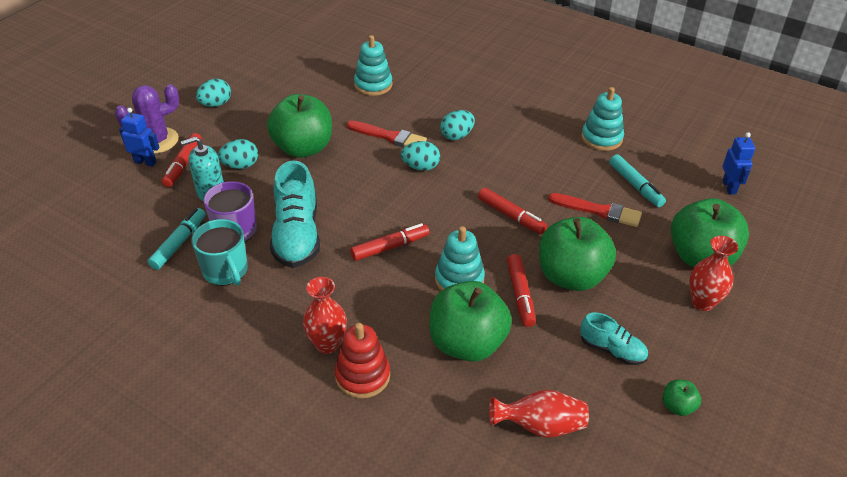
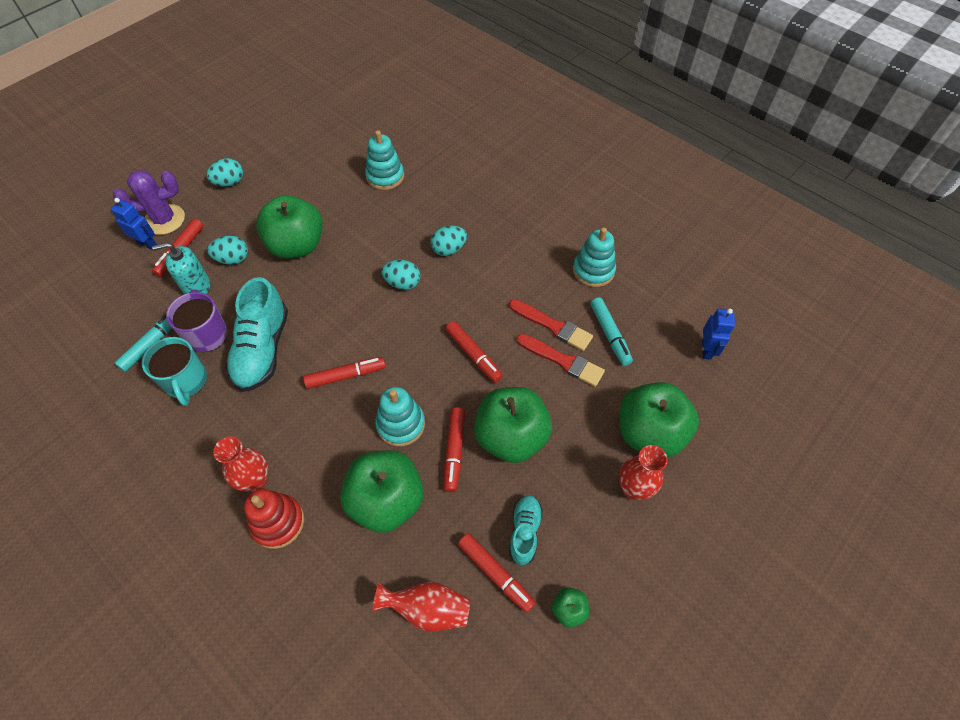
camera: 10 degrees right, 15 degrees up
(389, 137) = (383, 242): red brush -> red brush (553, 326)
(596, 387) = (495, 573): none -> red marker
(612, 350) = (524, 531): turquoise shoe -> turquoise shoe turned 120 degrees counterclockwise

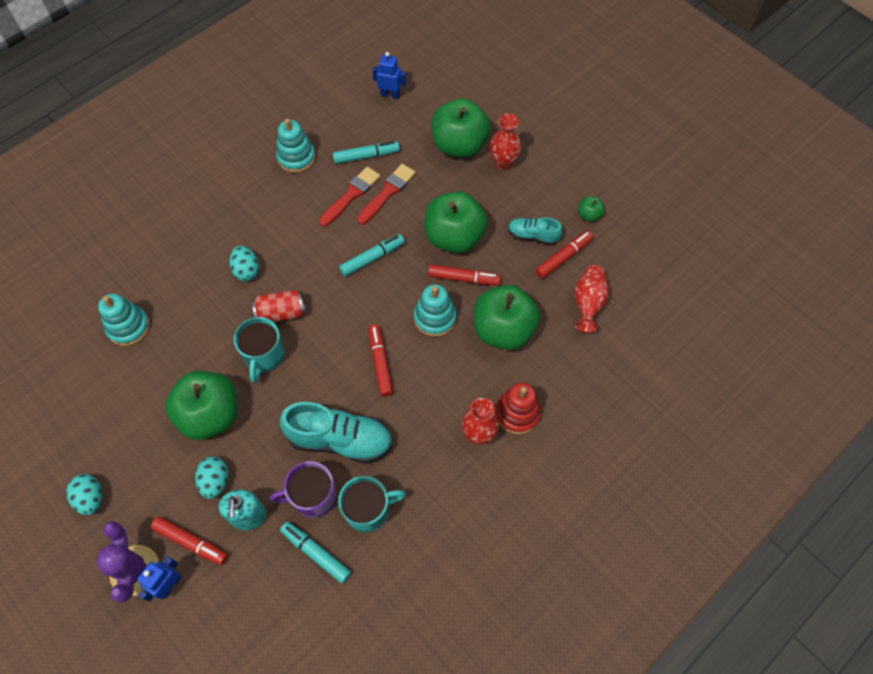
camera: 85 degrees left, 5 degrees up
(355, 276) = (264, 356): none -> turquoise mug
(402, 283) = (281, 313): turquoise egg -> red can
(473, 355) = (372, 258): red marker -> turquoise marker

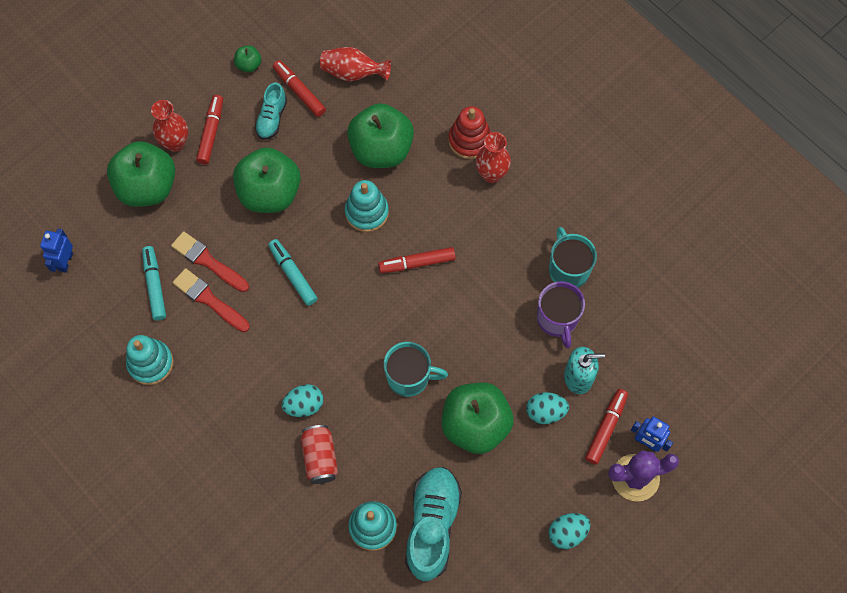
camera: 90 degrees left, 5 degrees up
(281, 313) = (358, 364): red can -> red can (320, 458)
(316, 553) = (610, 313): turquoise marker -> none
(340, 440) = (499, 297): turquoise shoe -> turquoise shoe (432, 525)
(463, 278) = (321, 185): red marker -> red marker (211, 132)

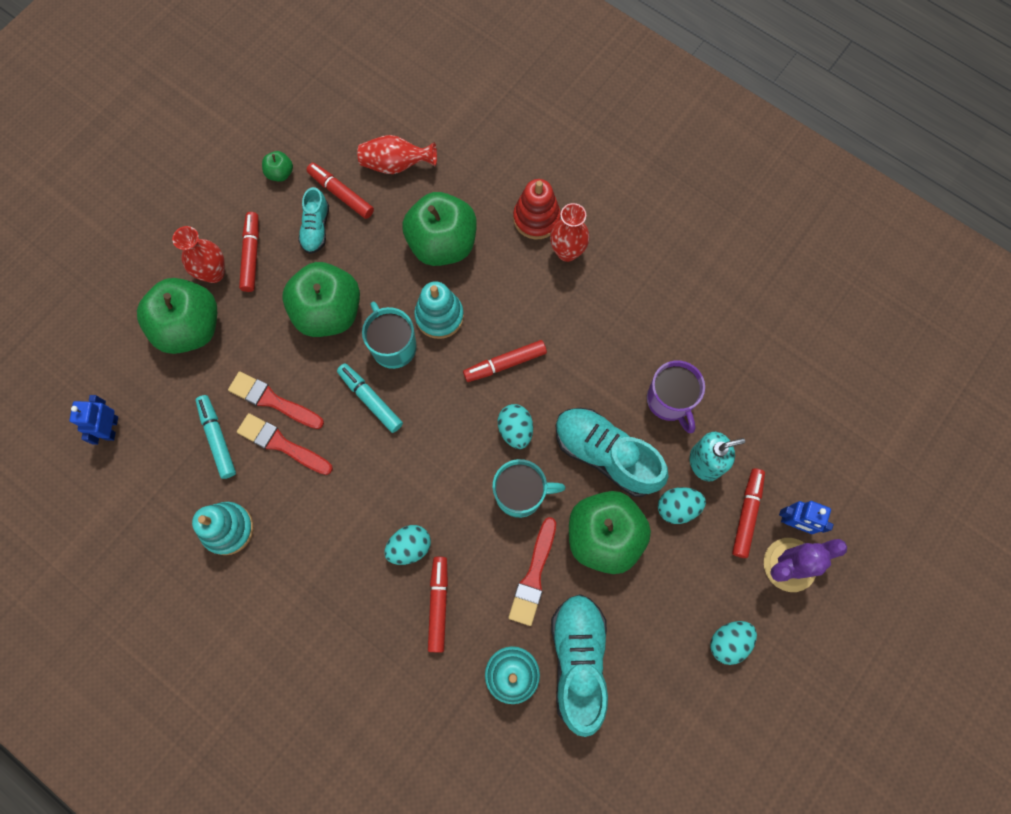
camera: 10 degrees left, 5 degrees up
(320, 458) = (438, 604): red can -> red marker
(407, 448) = (533, 576): none -> red brush
(415, 322) = (515, 430): none -> turquoise egg
(491, 356) = (606, 455): none -> turquoise shoe
(568, 269) = (670, 343): turquoise mug -> turquoise mug (393, 346)

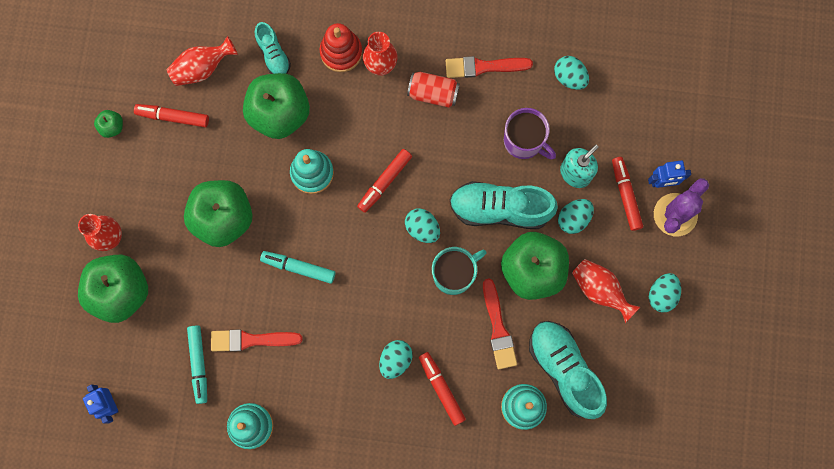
camera: 30 degrees left, 5 degrees up
(217, 438) = (199, 364): turquoise marker -> turquoise marker turned 135 degrees counterclockwise
(251, 255) = (132, 207): red marker -> none
(273, 400) = (223, 311): red brush -> red brush (483, 67)
(316, 228) = (170, 156): turquoise shoe -> turquoise shoe (273, 55)
(393, 346) = (290, 216): turquoise mug -> none
(604, 304) = (433, 93): none -> red can
(663, 598) = (600, 290): none -> red vase
(753, 363) = (569, 77): none -> turquoise egg

